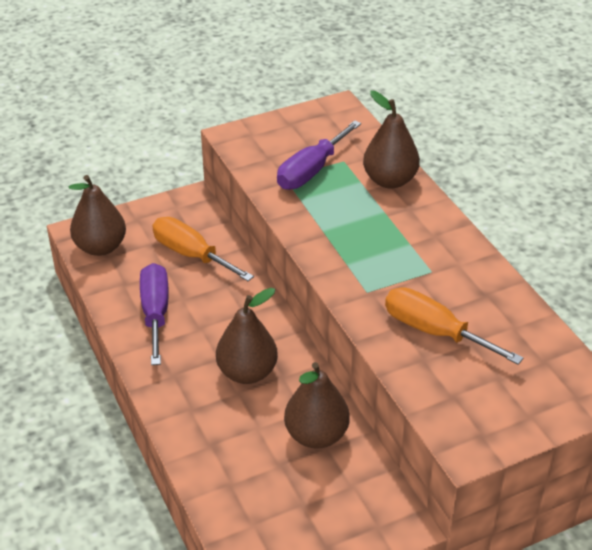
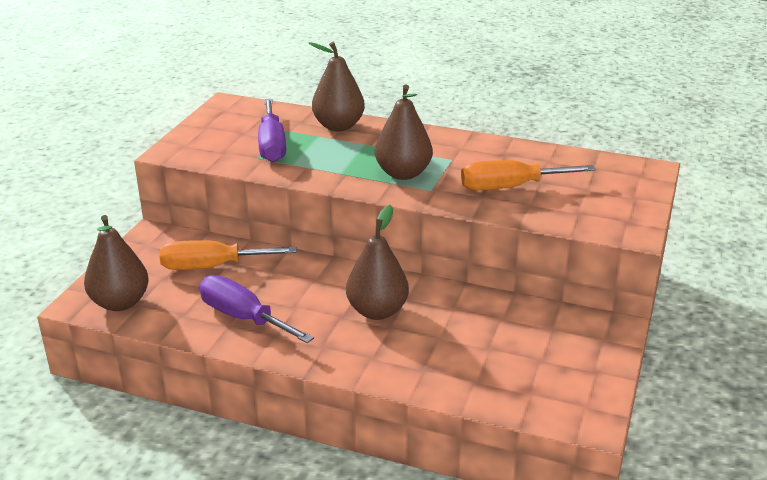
camera: 45 degrees left, 10 degrees down
(316, 435) = (484, 316): brown pear -> brown pear (403, 173)

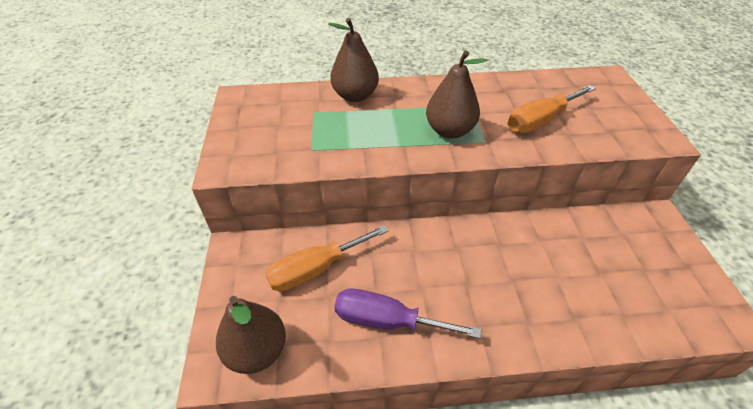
camera: 25 degrees left, 15 degrees up
(272, 145) = (314, 132): purple screwdriver -> none
(377, 311) = (490, 267): brown pear -> none

